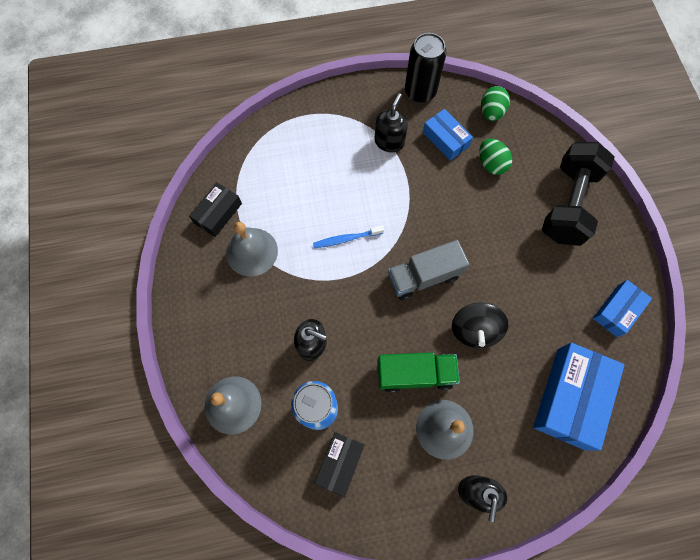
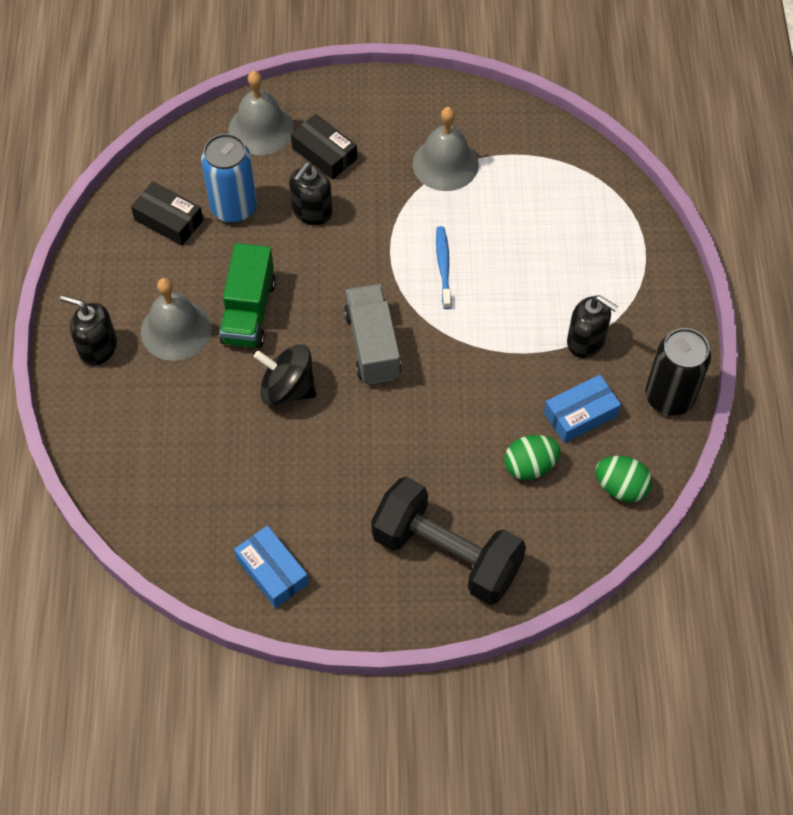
camera: 100 degrees right, 10 degrees down
(218, 213) = (505, 134): black box -> black box (324, 153)
(571, 398) = (173, 478): blue box -> none

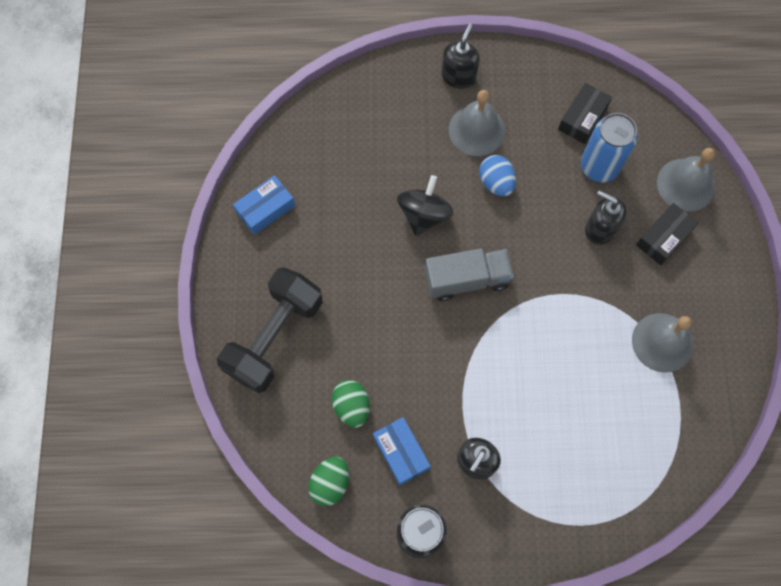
camera: 90 degrees right, 10 degrees up
(248, 311) = (496, 183): green truck -> blue egg
(443, 266) = (549, 339): blue toothbrush -> none

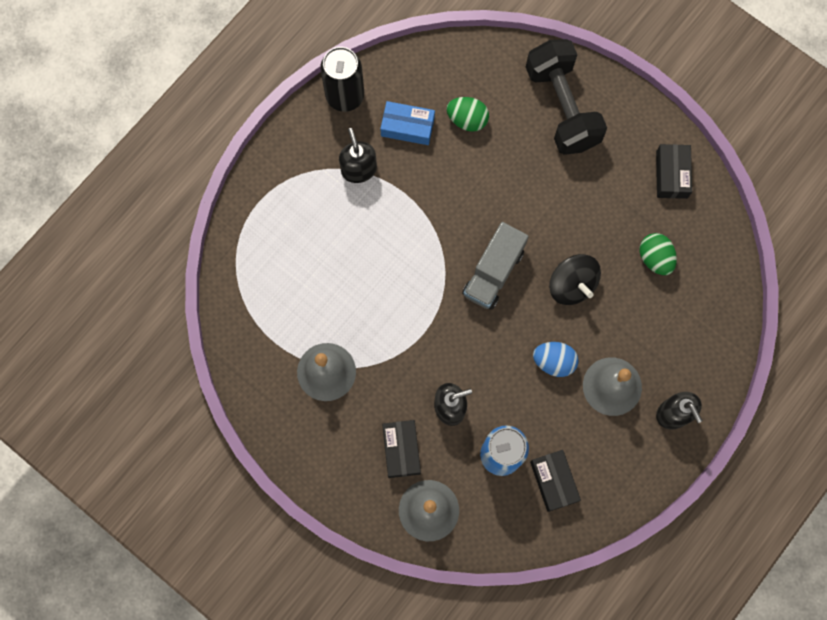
camera: 130 degrees right, 5 degrees up
(265, 209) = (671, 174): blue box -> black box
(330, 483) = (426, 67): green egg -> green egg (655, 258)

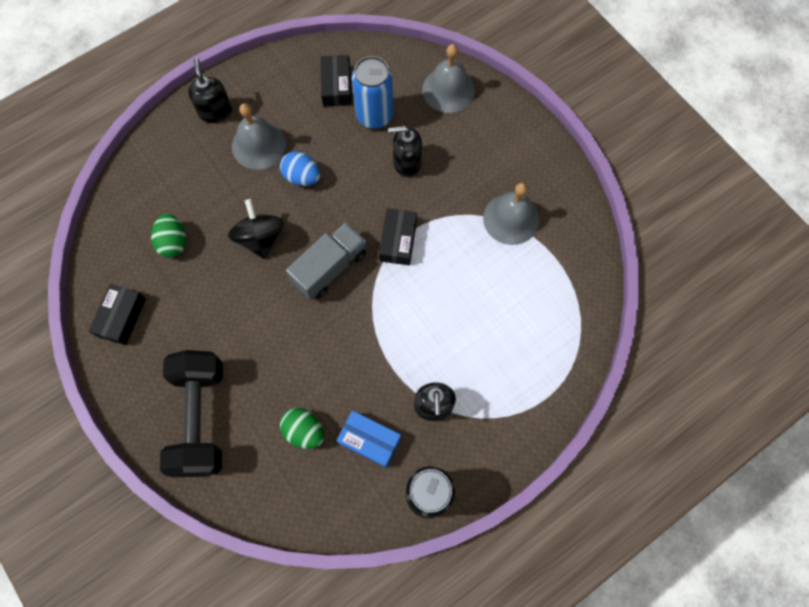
camera: 165 degrees left, 5 degrees down
(401, 450) = (459, 139): black box -> black box (398, 240)

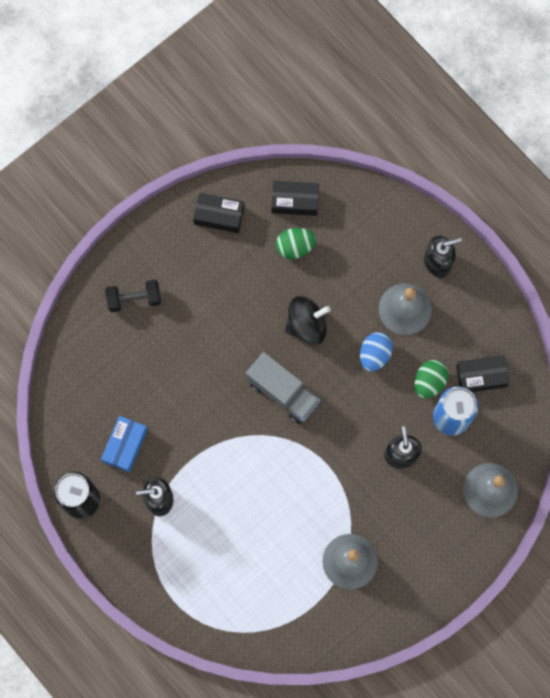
camera: 85 degrees right, 5 degrees up
(200, 418) = (134, 299): black dumbbell -> black dumbbell, size x0.53
(304, 431) = (129, 388): green egg -> green egg (429, 382)
(398, 240) = (316, 453): black box -> black box (295, 201)

